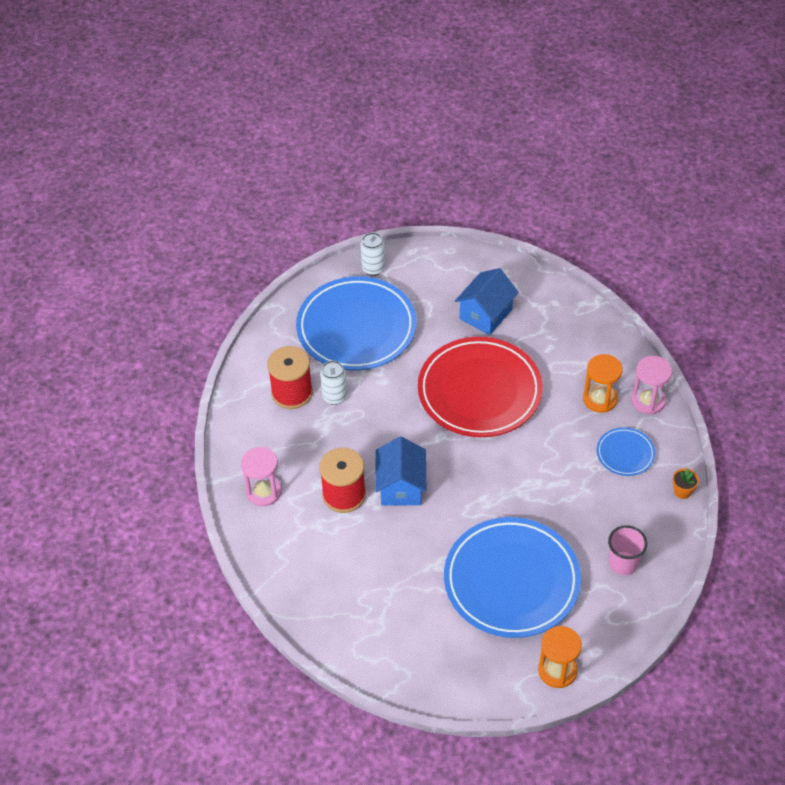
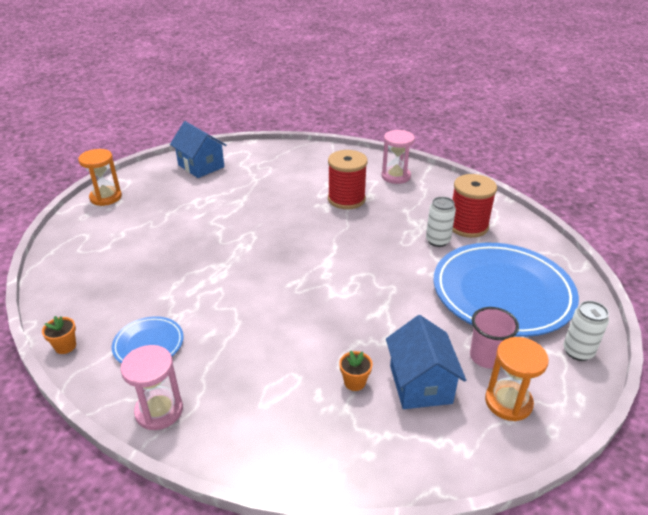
camera: 135 degrees right, 15 degrees down
(401, 486) = (315, 222): blue house -> blue house (201, 166)
(479, 391) = (337, 312): red plate -> none
(511, 581) = (178, 218): blue plate -> none
(521, 340) = (355, 382): none -> orange flower pot
(600, 399) = (215, 378): orange hourglass -> orange hourglass (508, 402)
(623, 563) = (94, 268): pink cup -> pink cup (486, 357)

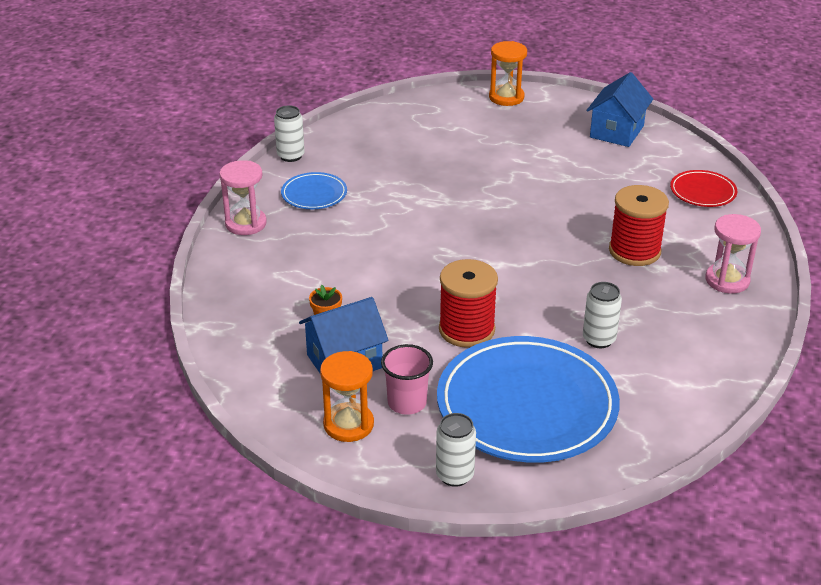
camera: 70 degrees right, 0 degrees up
(65, 346) = (290, 156): orange flower pot -> white can
(298, 157) = (703, 192): none -> red plate
(468, 226) = (653, 361): red spool -> red spool (466, 330)

